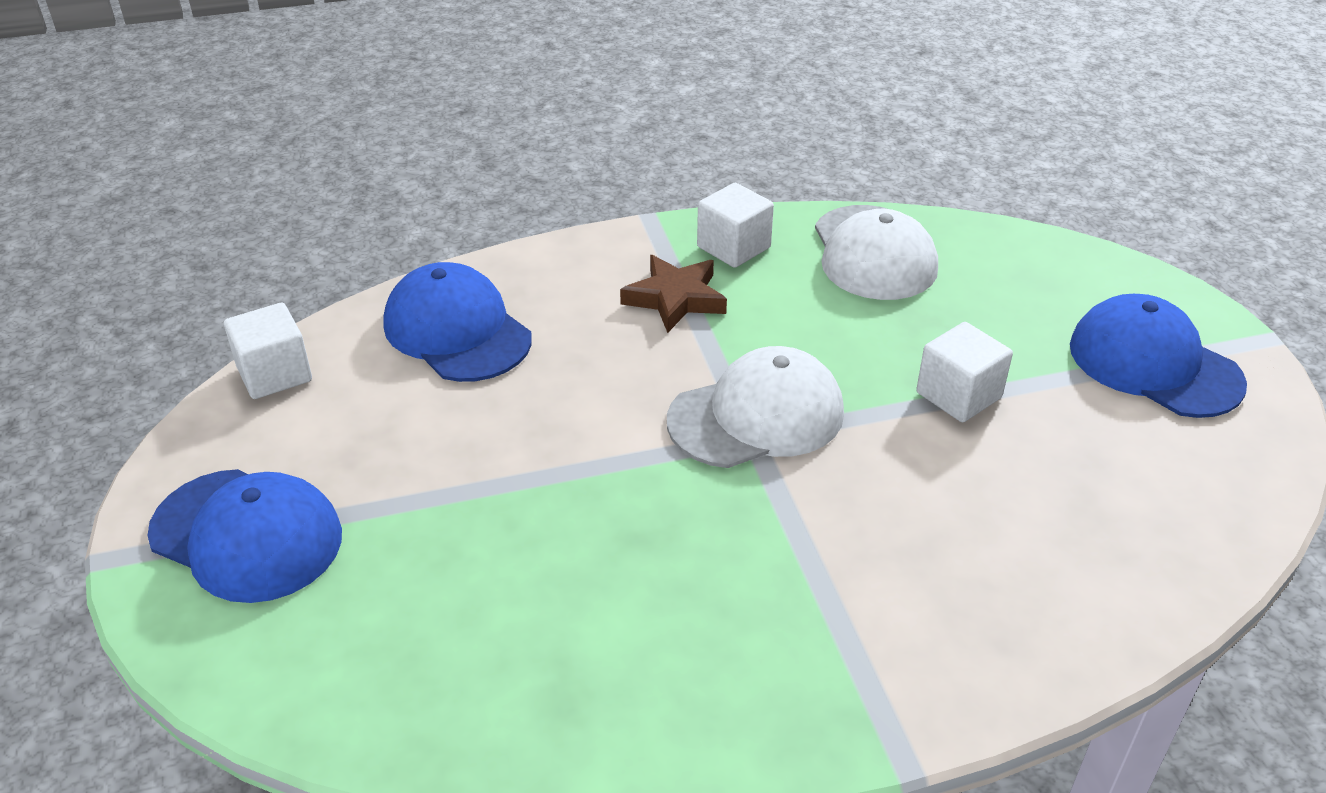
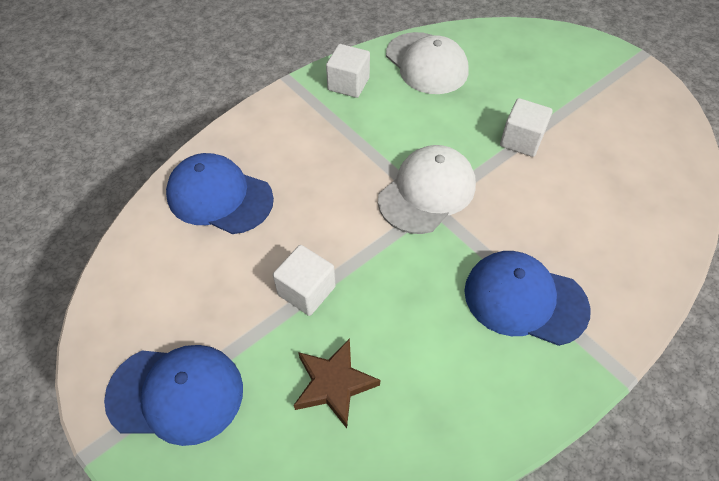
camera: 25 degrees left, 15 degrees up
(274, 374) = (119, 270): white cube -> white cube (306, 290)
(675, 298) = (336, 129): brown star -> brown star (334, 384)
(1154, 364) = (601, 88): blue cap -> blue cap (525, 299)

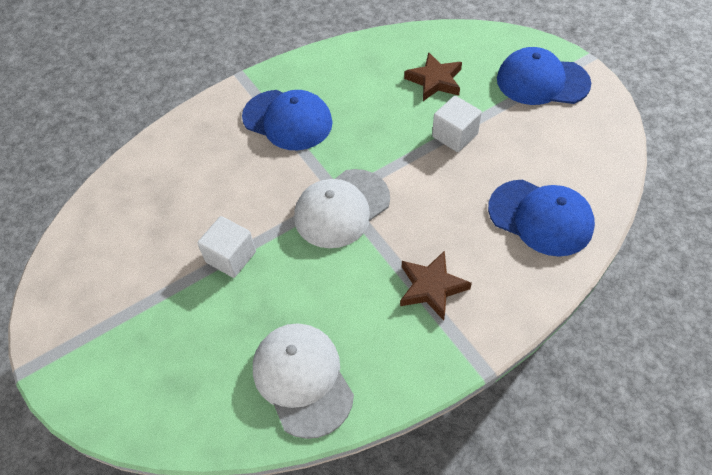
camera: 170 degrees left, 0 degrees up
(330, 129) = (431, 287): none -> brown star
(348, 84) = (407, 352): white cube -> none

